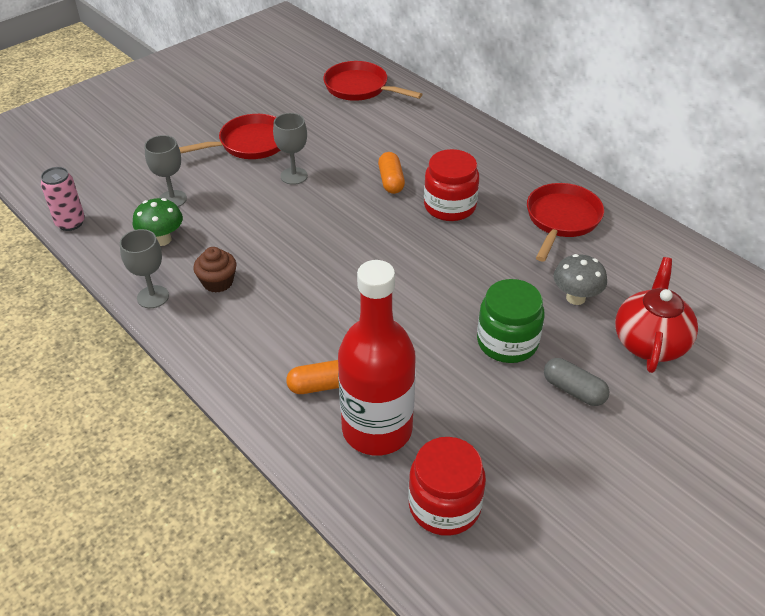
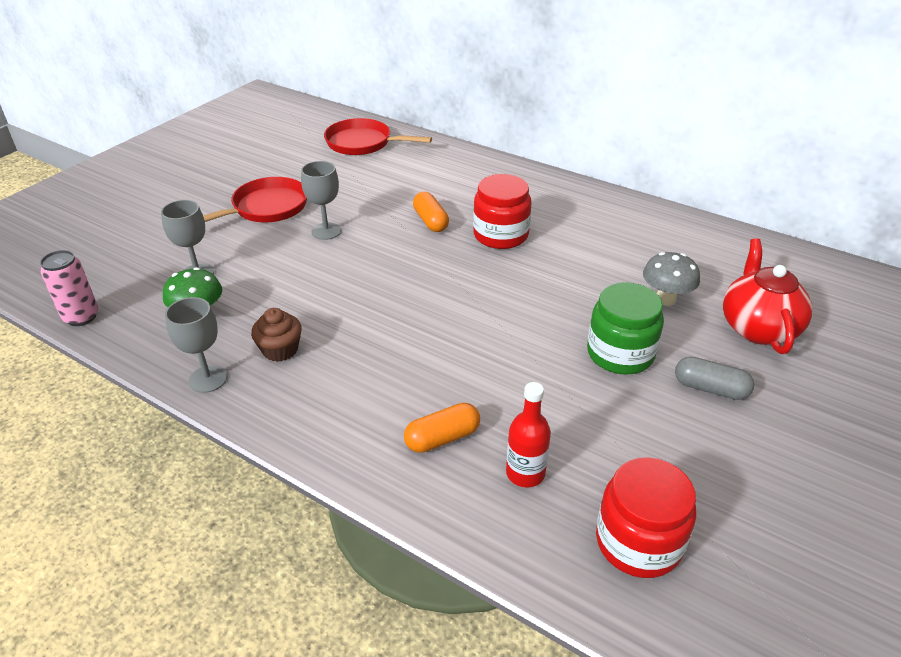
camera: 15 degrees left, 5 degrees down
(377, 429) = (525, 473): red bottle -> red bottle, size x0.47
(561, 219) = (615, 230): red pan -> none

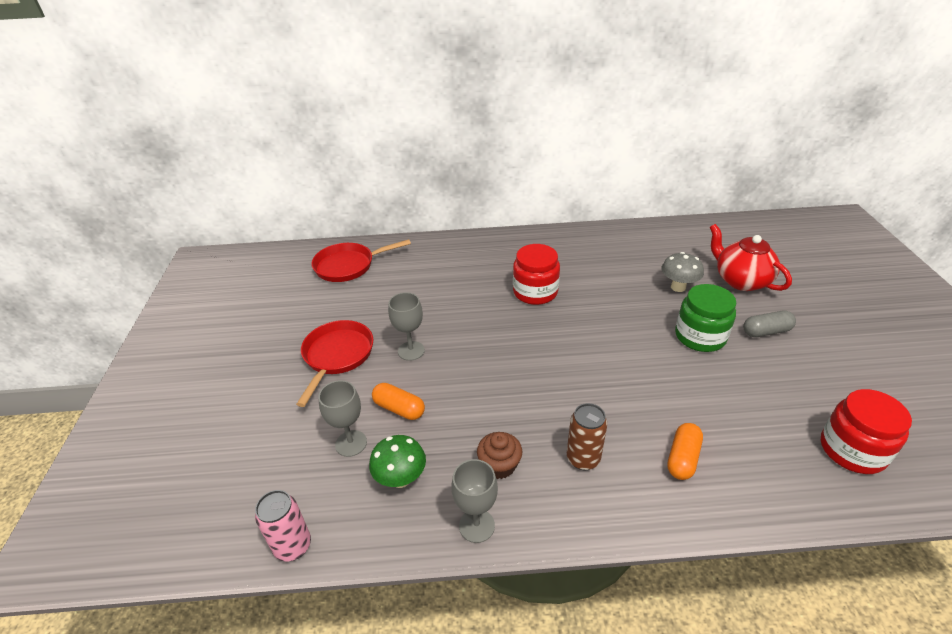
camera: 35 degrees left, 0 degrees up
(353, 385) = (583, 459): none -> brown can
(431, 221) = (477, 304): orange capsule -> orange capsule (399, 408)
(525, 473) = (752, 449): red bottle -> none

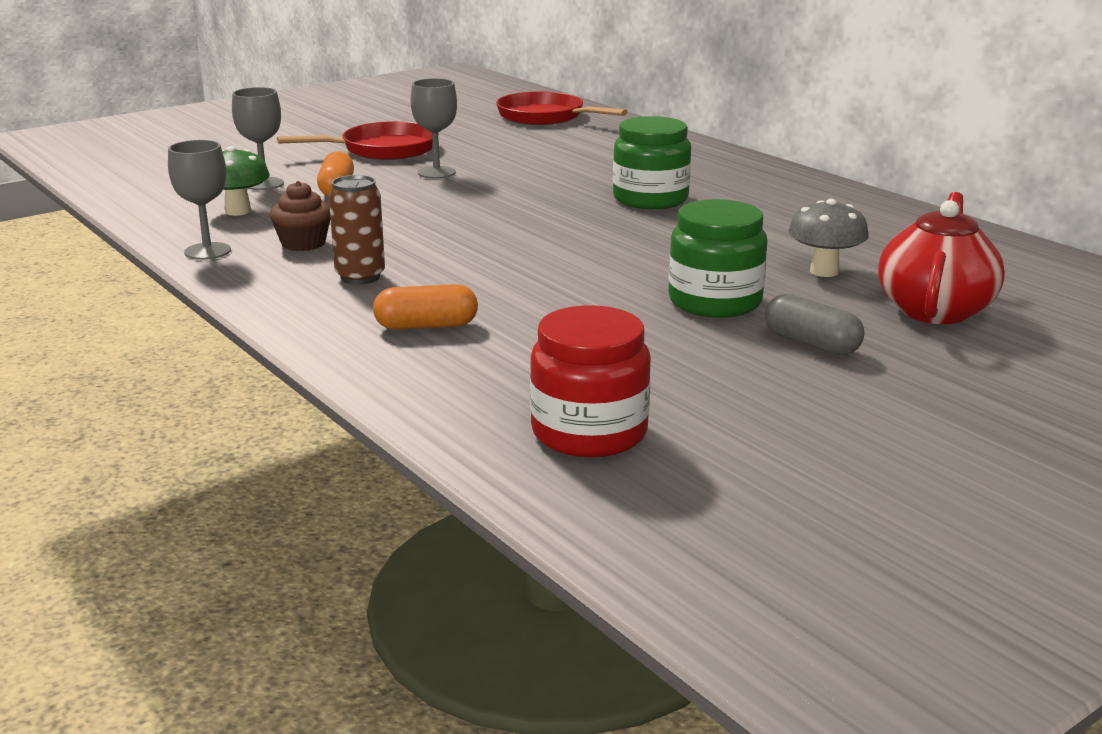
camera: 55 degrees right, 15 degrees down
(293, 546) = (118, 196): pink can -> none
(535, 292) = (650, 199): red jar -> green jar

